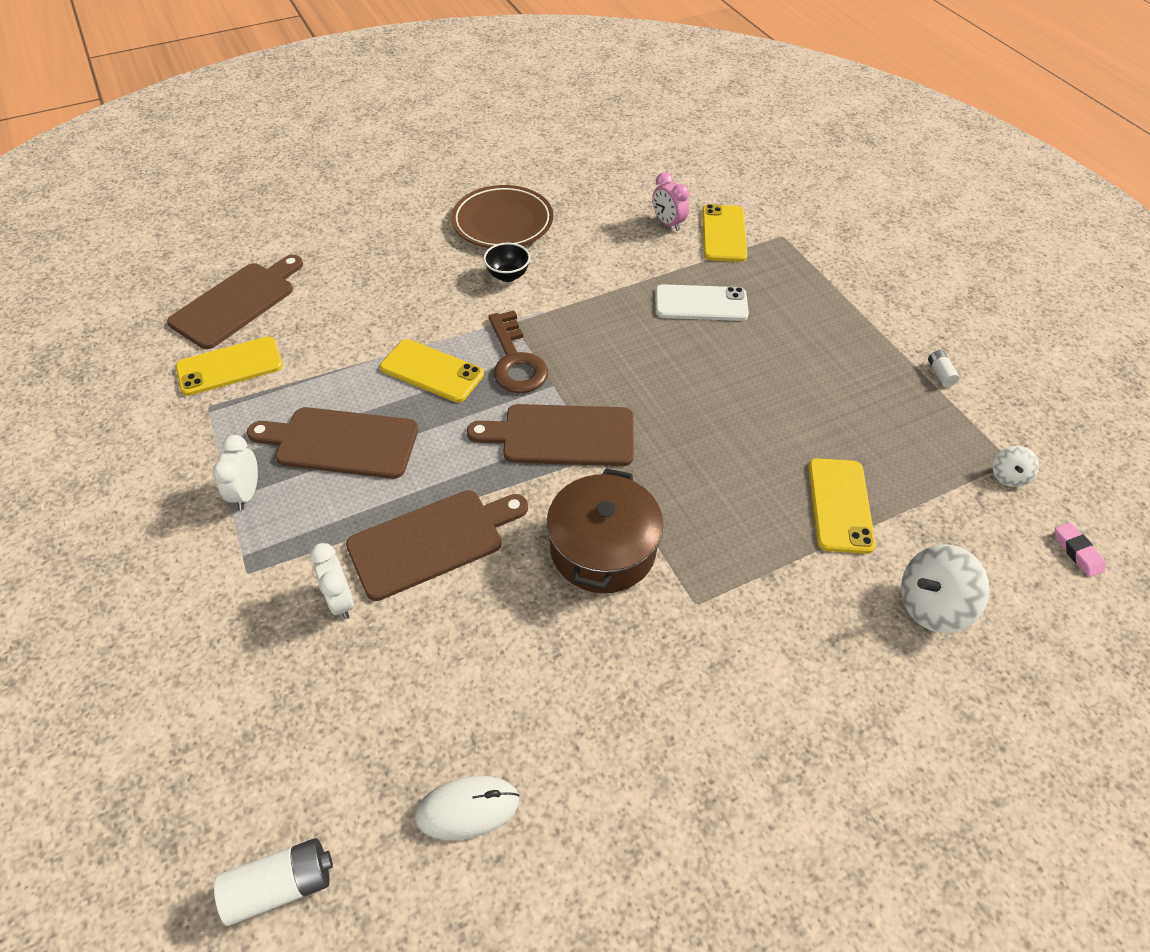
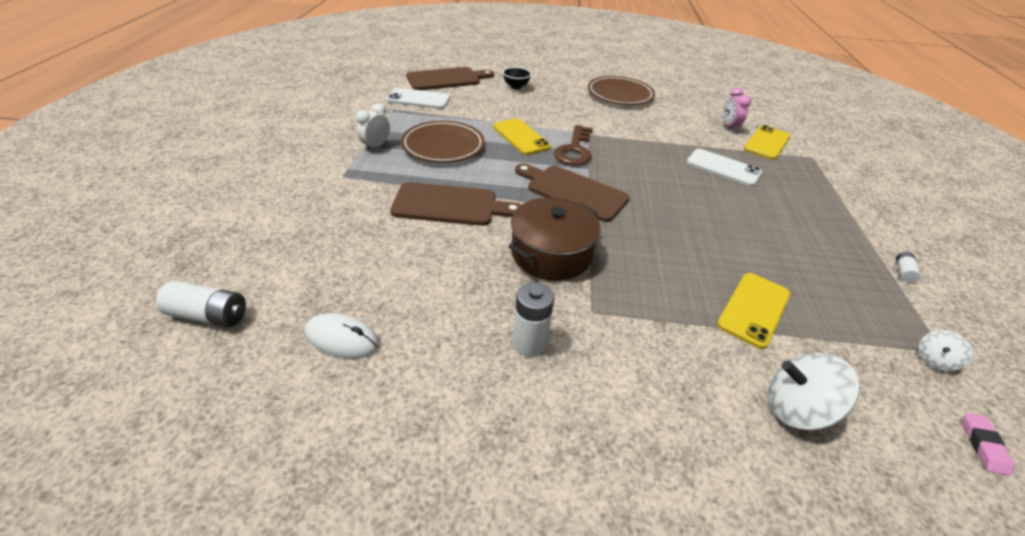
camera: 30 degrees right, 10 degrees down
(230, 366) = (418, 99): yellow phone -> white phone
(341, 442) = (443, 146): brown cutting board -> brown plate
(341, 600) = (375, 208): white clock -> none
(508, 276) = (603, 115): black bowl -> black bowl (516, 87)
(664, 684) = (529, 343): none -> white battery

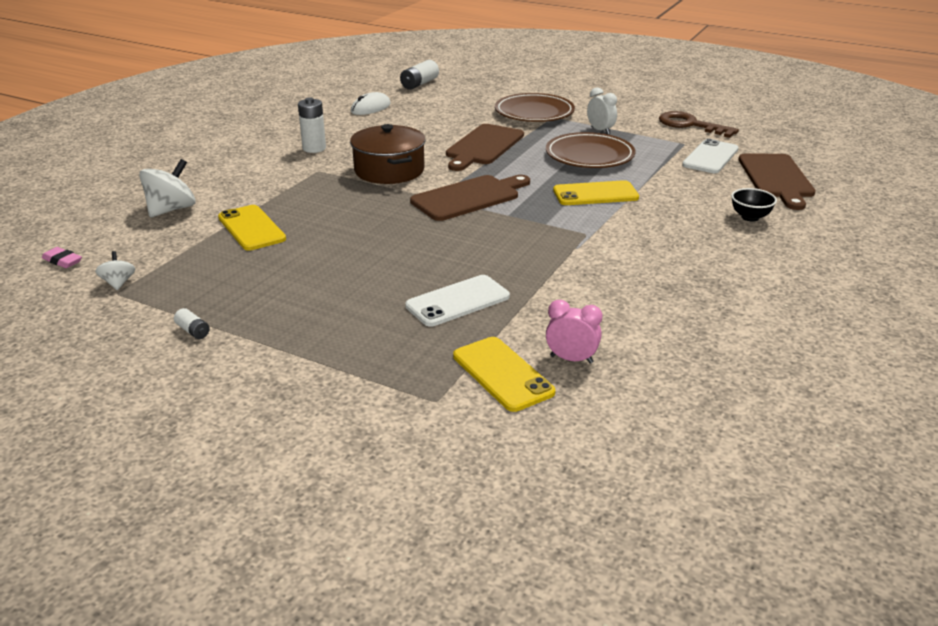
camera: 115 degrees right, 10 degrees down
(574, 150) = (552, 217): brown key -> brown key (690, 125)
(620, 94) = (717, 293): brown plate -> brown plate (534, 113)

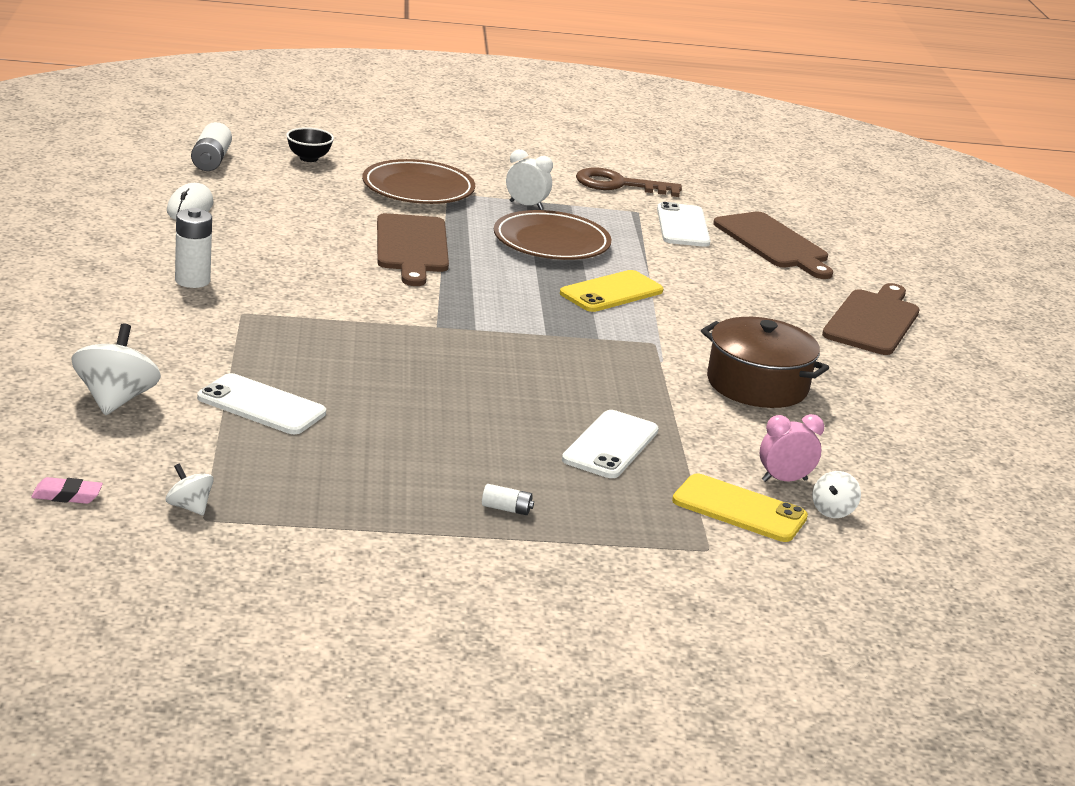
camera: 35 degrees left, 5 degrees down
(193, 331) = (366, 541): white battery -> white battery (506, 509)
(251, 228) = (261, 405): yellow phone -> white phone
(389, 170) = (335, 298): brown pot -> brown pot (757, 385)
(469, 197) = (476, 319): brown cutting board -> brown cutting board (873, 321)
(586, 395) = (833, 511): none -> white spinning top
(750, 217) = (792, 295): black bowl -> black bowl (309, 158)

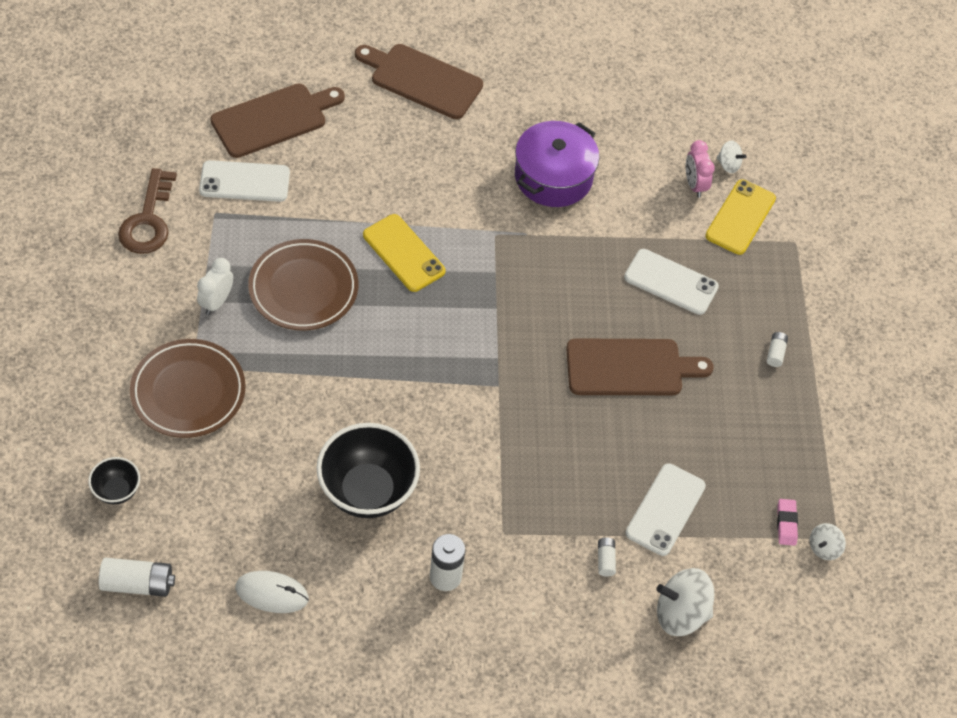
camera: 90 degrees left, 30 degrees up
(67, 495) = (829, 628): pink eraser -> pink eraser (786, 524)
(197, 363) = (605, 560): none -> white battery
(300, 253) = (367, 491): none -> black bowl
(412, 247) = (335, 400): brown cutting board -> brown cutting board (630, 368)
(757, 385) = (553, 177): brown pot -> purple pot

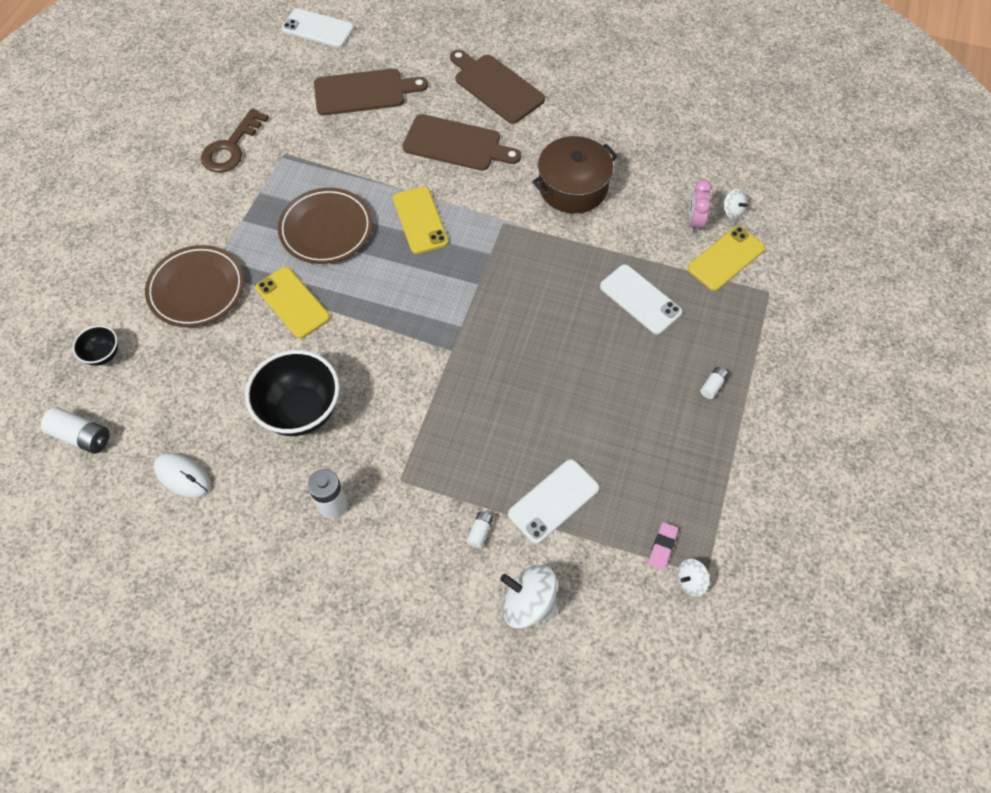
camera: 25 degrees right, 5 degrees up
(216, 302) = (253, 223): white clock -> none
(244, 182) = (319, 135): white phone -> white phone (318, 29)
(304, 379) = (292, 303): none -> yellow phone
(553, 177) = (573, 187): purple pot -> brown pot
(630, 368) = (573, 364): brown cutting board -> brown cutting board (456, 144)

